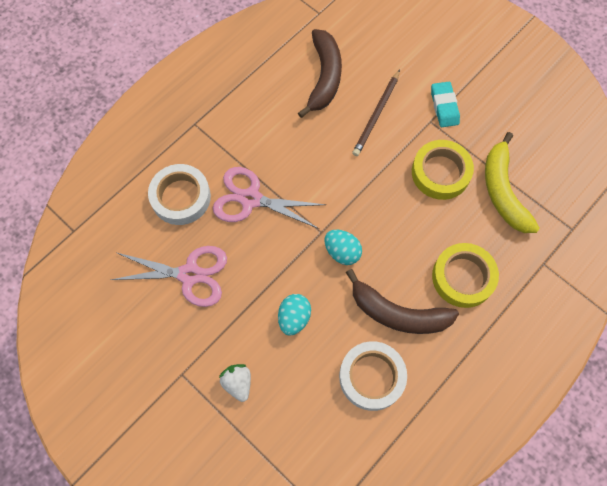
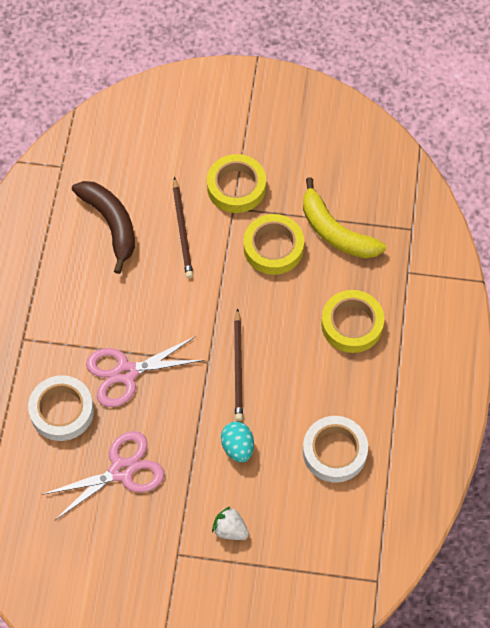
camera: 35 degrees left, 5 degrees down
(342, 252) = (238, 367): turquoise egg -> brown pencil
(398, 313) = (320, 387): brown banana -> none
(444, 106) = (236, 187): turquoise eraser -> yellow tape

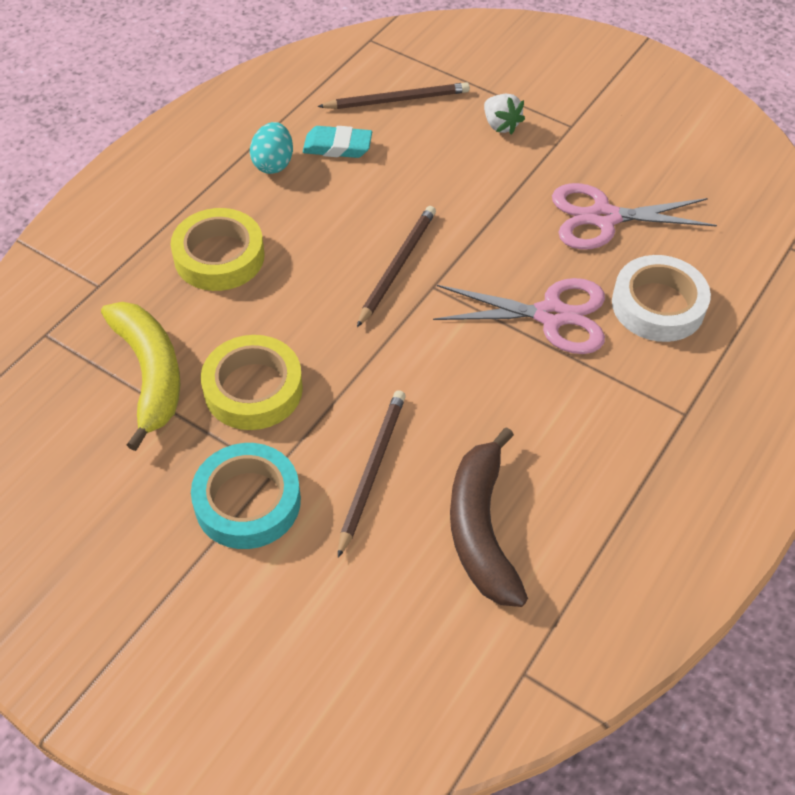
camera: 155 degrees left, 10 degrees down
(236, 187) = (247, 502): yellow tape -> turquoise tape
(238, 447) = (448, 190): turquoise egg -> turquoise egg (273, 163)
(319, 520) = (397, 100): none -> brown pencil
(334, 451) = (337, 147): white tape -> turquoise eraser

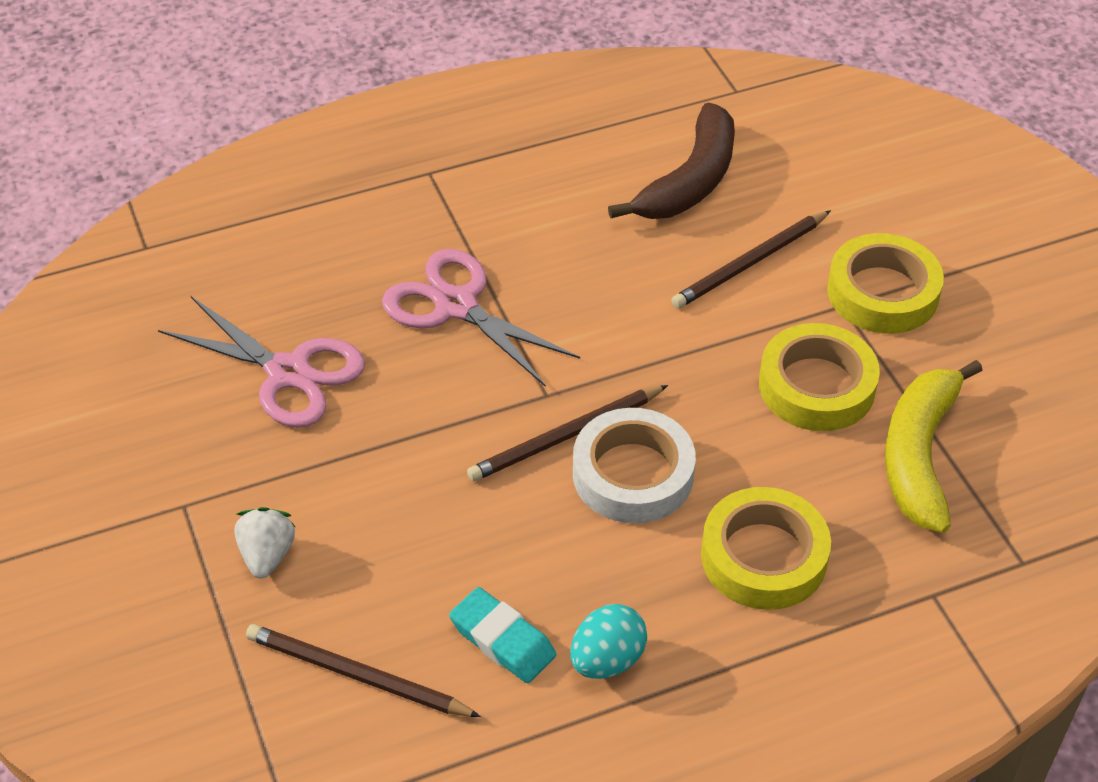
camera: 145 degrees left, 5 degrees down
(247, 502) = (882, 292): turquoise tape -> yellow tape
(658, 305) = (343, 263): white tape -> white tape (633, 474)

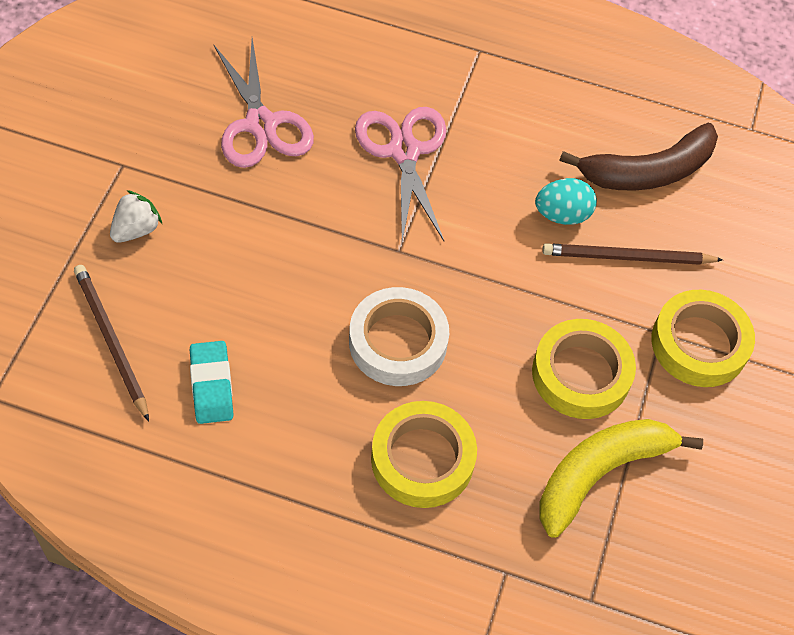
camera: 35 degrees right, 10 degrees up
(565, 437) = (382, 286): brown pencil -> none
(607, 660) = (258, 446): turquoise egg -> turquoise egg (562, 215)

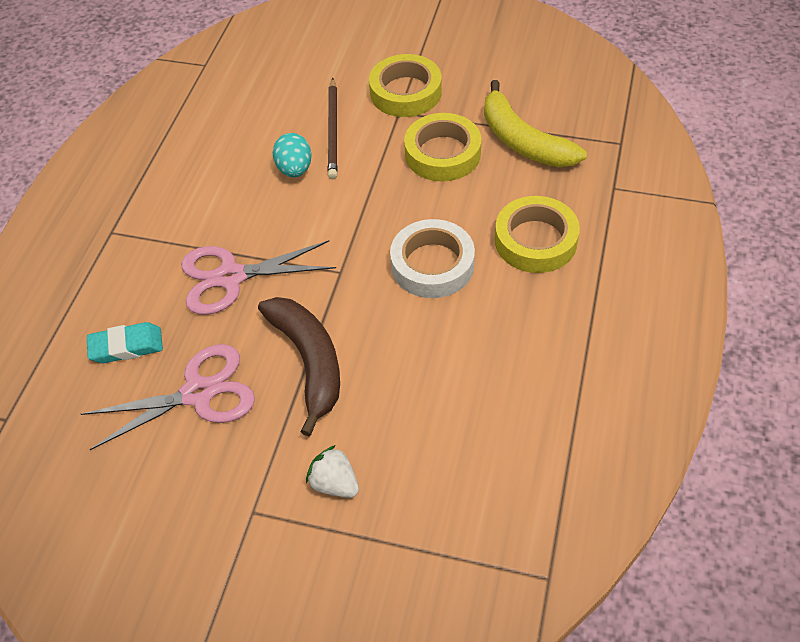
camera: 85 degrees left, 5 degrees down
(111, 341) = (466, 482): brown pencil -> none
(211, 385) = (498, 391): turquoise eraser -> turquoise eraser (126, 346)
(648, 171) = (248, 121): brown banana -> brown banana (309, 362)

